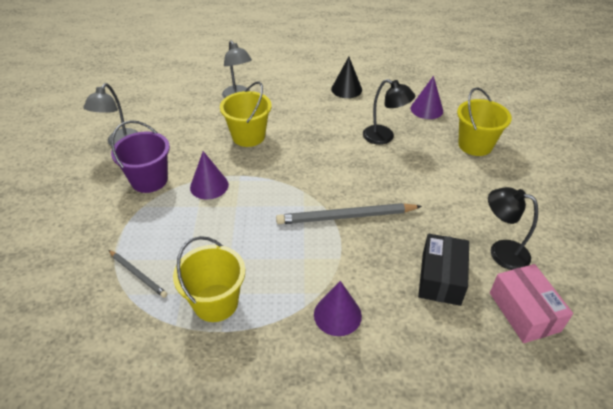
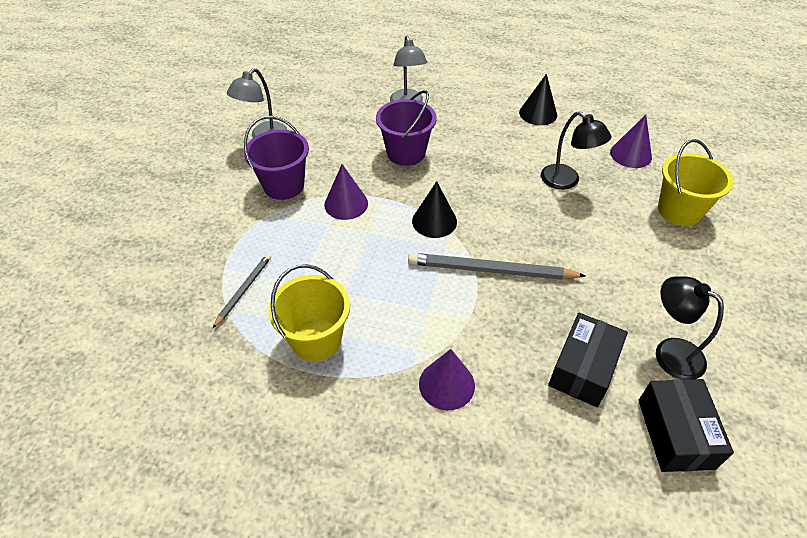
camera: 15 degrees right, 5 degrees up
(138, 274) = (244, 290): grey pencil -> grey pencil turned 120 degrees counterclockwise
(248, 136) = (406, 153): yellow bucket -> purple bucket
(288, 186) = (434, 221): none -> black cone
(524, 312) = (675, 433): pink box -> black box

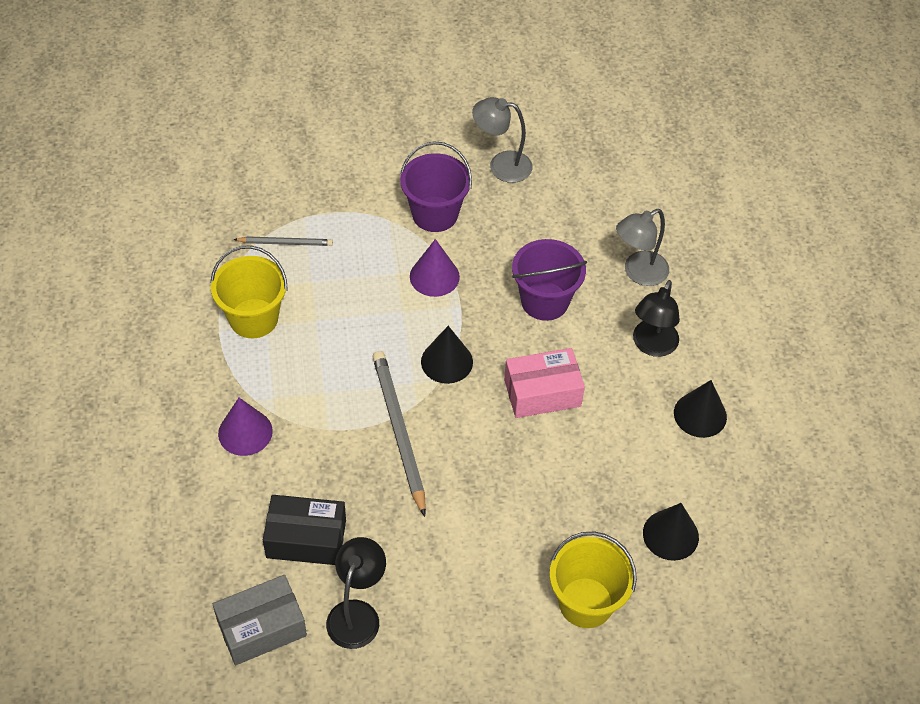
camera: 65 degrees right, 5 degrees up
(488, 178) = (542, 393): none -> pink box
(566, 181) = (579, 473): black lamp -> black lamp (652, 346)
(631, 154) = (670, 535): purple cone -> black cone
(675, 433) = (261, 628): black box -> grey box

